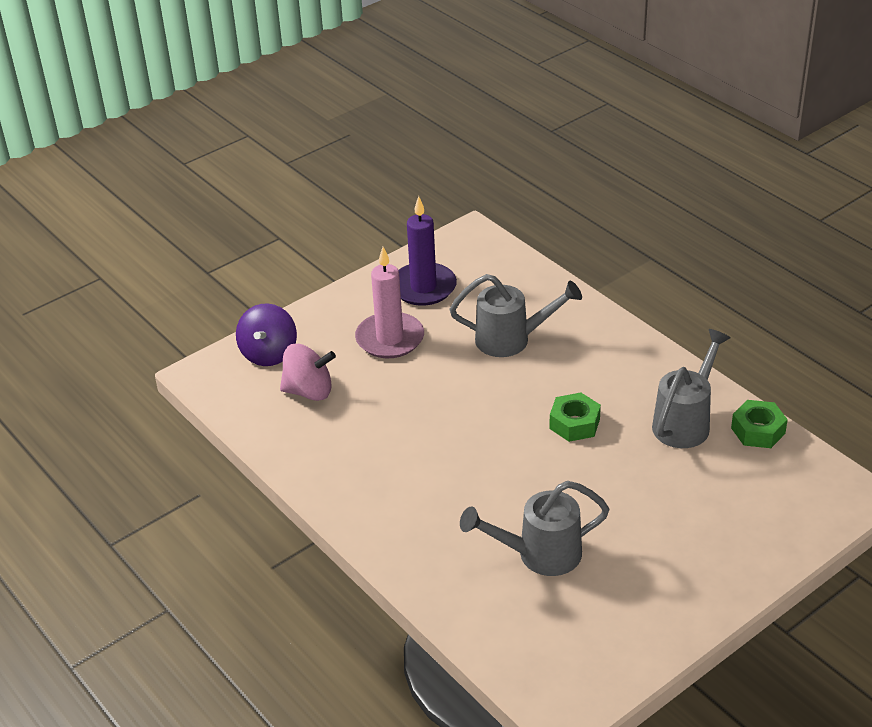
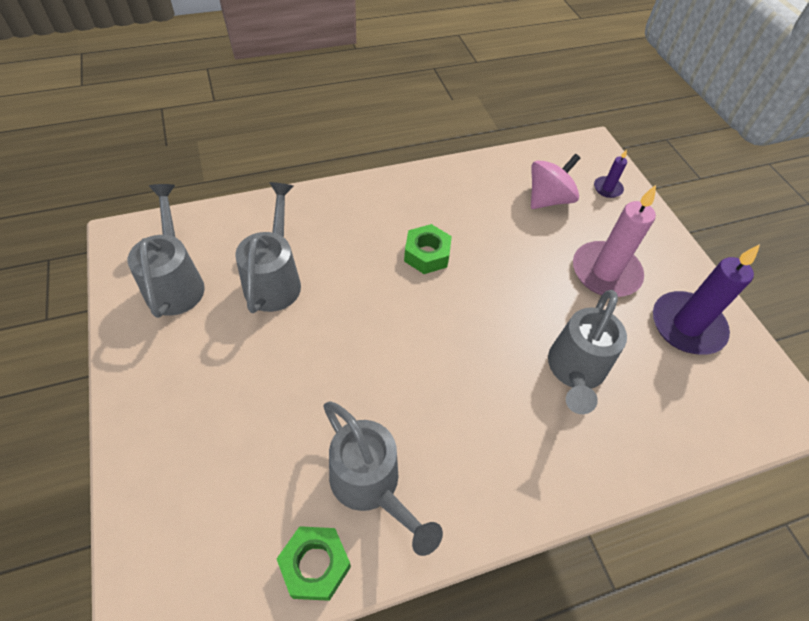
camera: 105 degrees right, 15 degrees up
(269, 353) = (607, 188): purple spinning top -> purple candle
(309, 391) = (548, 199): pink spinning top -> pink spinning top turned 150 degrees counterclockwise
(574, 424) = (420, 374): green nut -> green nut (427, 254)
(593, 629) = (176, 283): none -> grey watering can

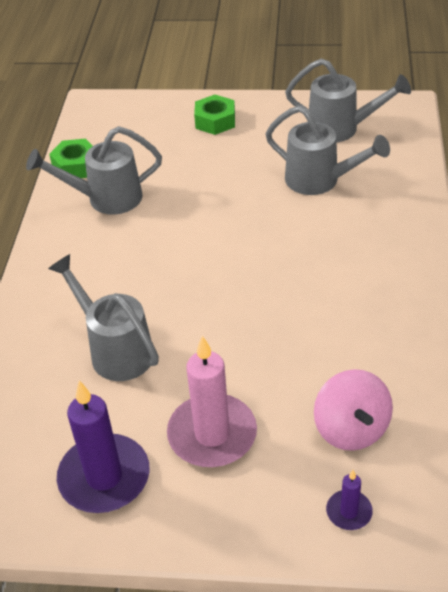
camera: 120 degrees right, 10 degrees down
(427, 254) = (306, 286): green nut -> green nut (215, 121)

